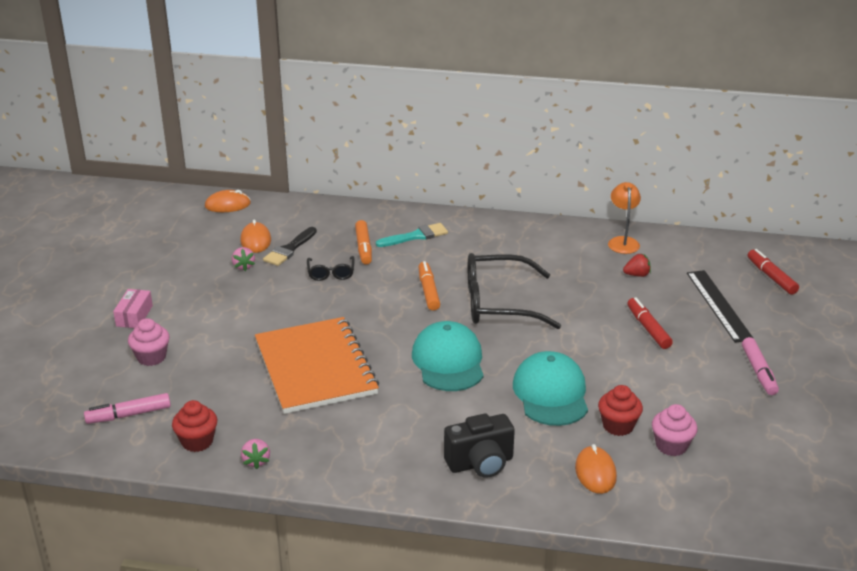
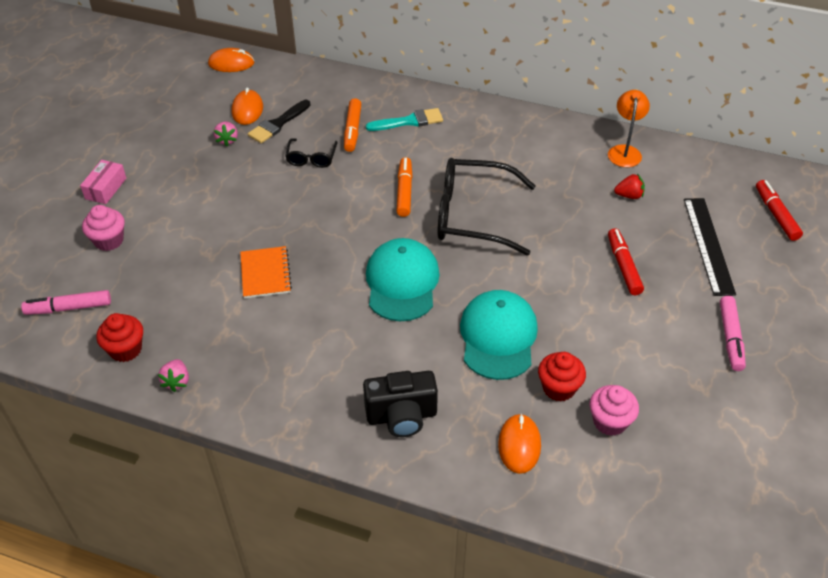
camera: 10 degrees right, 15 degrees up
(315, 367) = (265, 273): orange notebook -> orange notebook, size x0.47

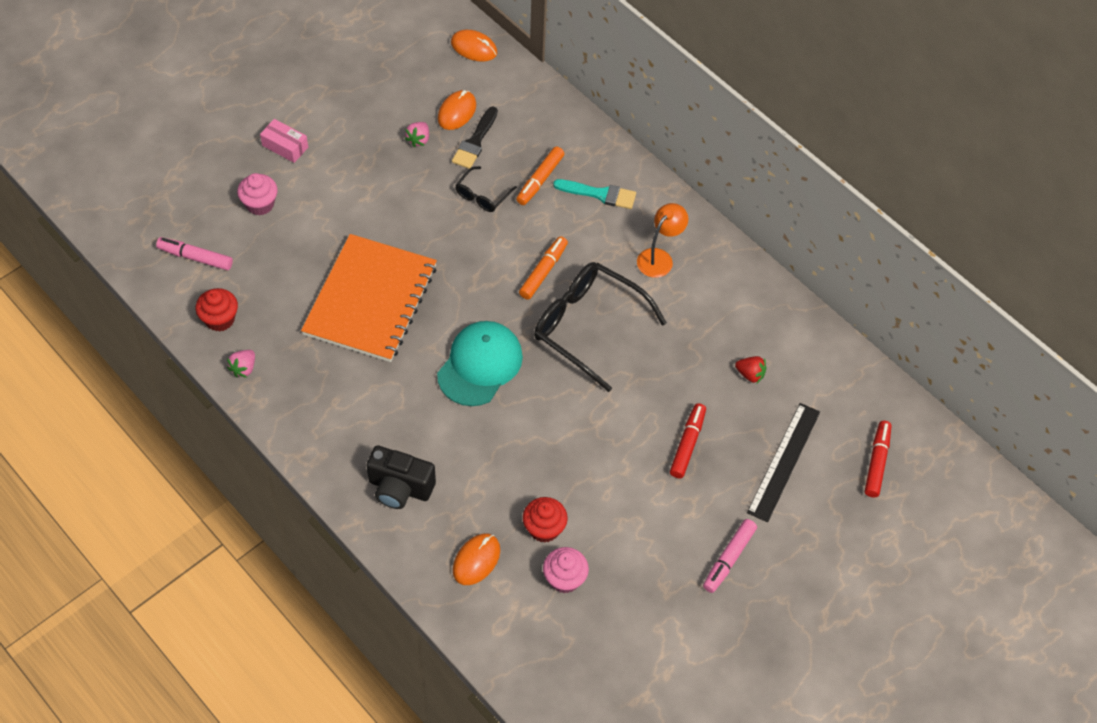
camera: 25 degrees right, 10 degrees up
(106, 188) = (285, 146): pink box -> pink box turned 75 degrees clockwise
(265, 273) = (370, 300): orange notebook -> orange notebook, size x2.11
(278, 124) = (475, 142): black brush -> black brush turned 45 degrees counterclockwise
(498, 337) = (526, 457): turquoise cap -> none
(624, 151) = (784, 324): orange lamp -> orange lamp (659, 258)

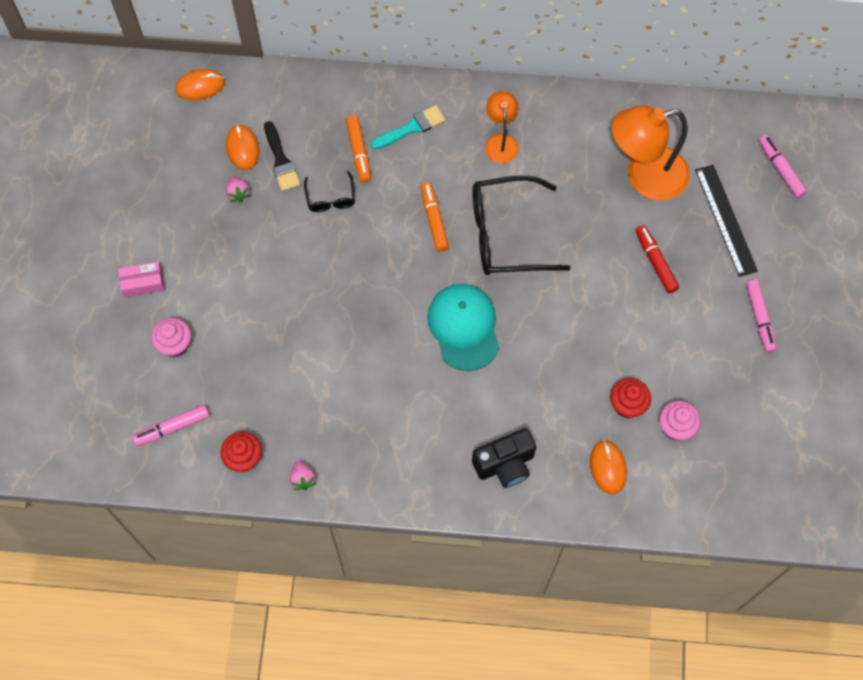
camera: 40 degrees left, 10 degrees up
(370, 300) = (337, 347): orange notebook -> none
(750, 374) = (644, 176): red strawberry -> orange lamp
(876, 462) = (780, 169): red marker -> pink marker

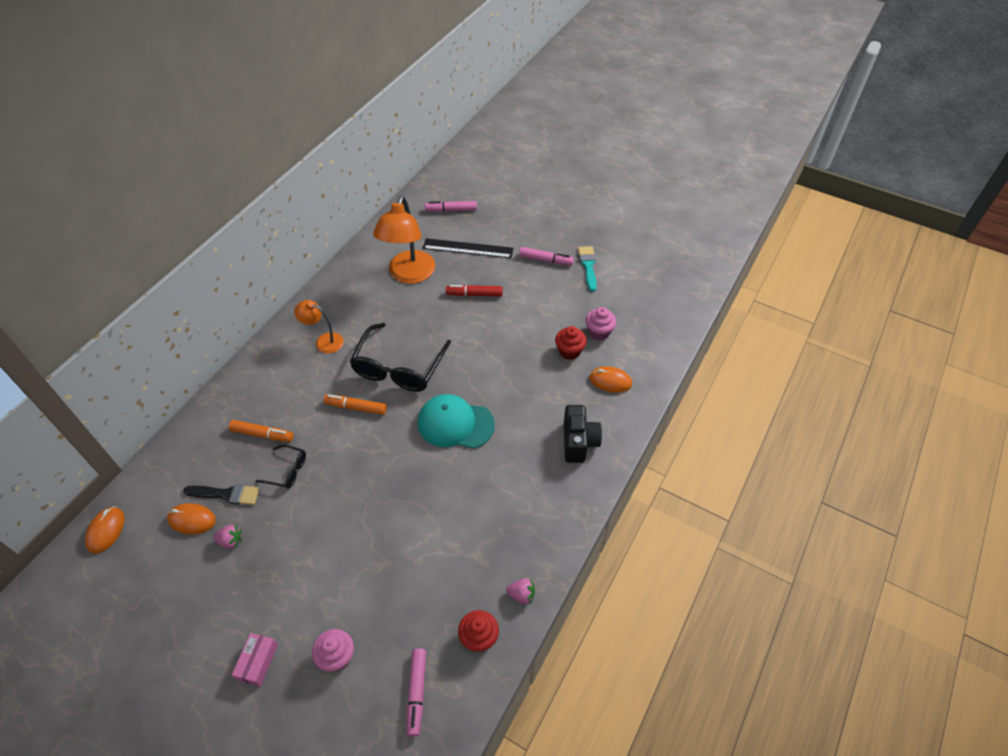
camera: 65 degrees left, 15 degrees down
(411, 128) = (270, 391): turquoise brush -> turquoise brush (588, 266)

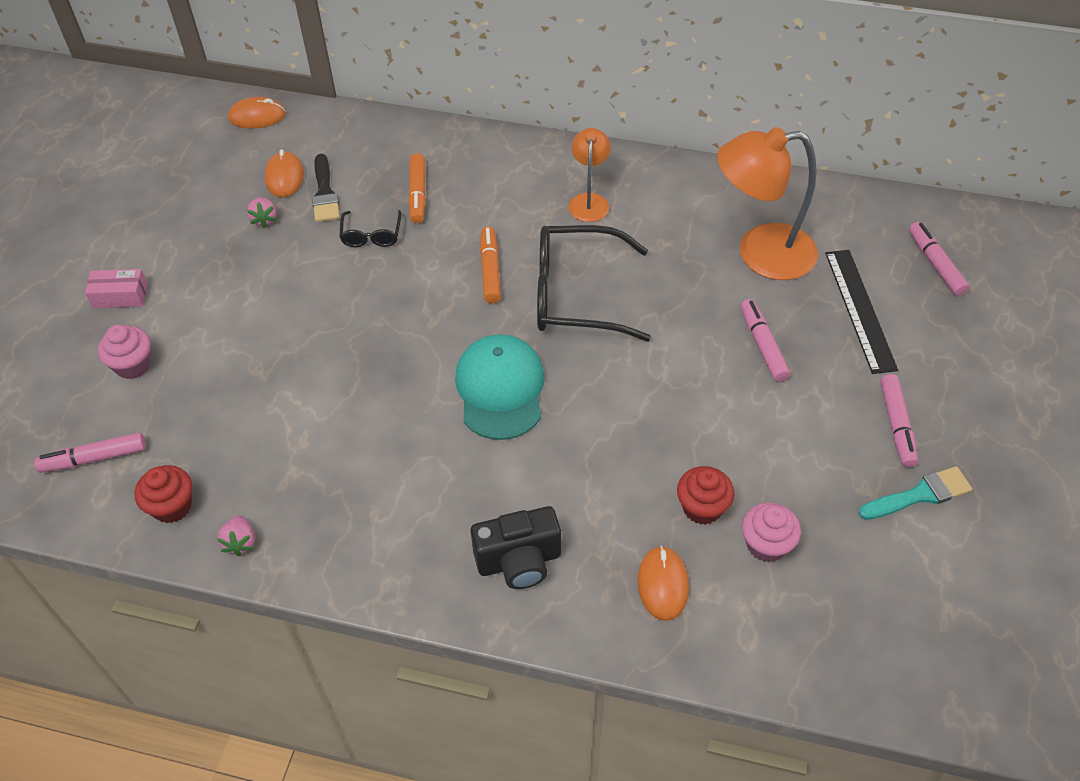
camera: 75 degrees right, 0 degrees up
(474, 294) = (762, 345): red marker -> pink marker

